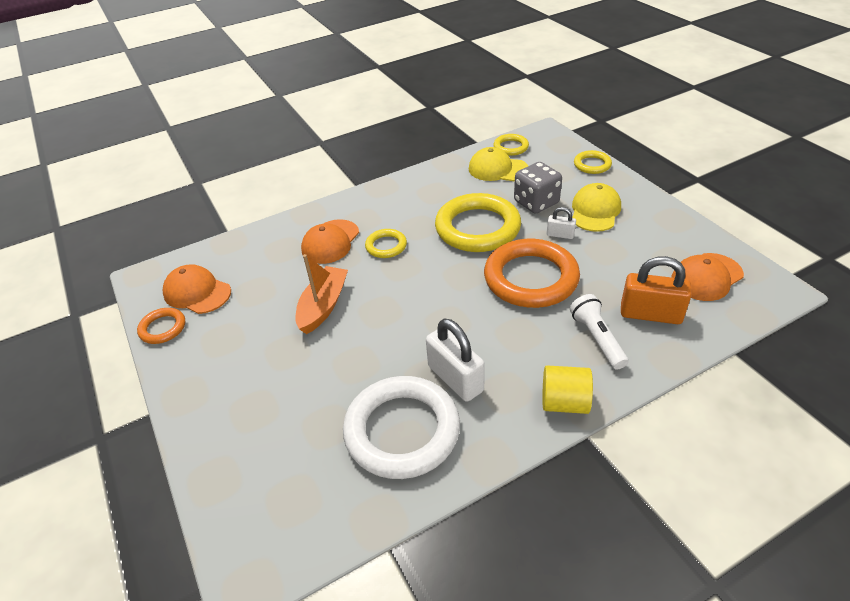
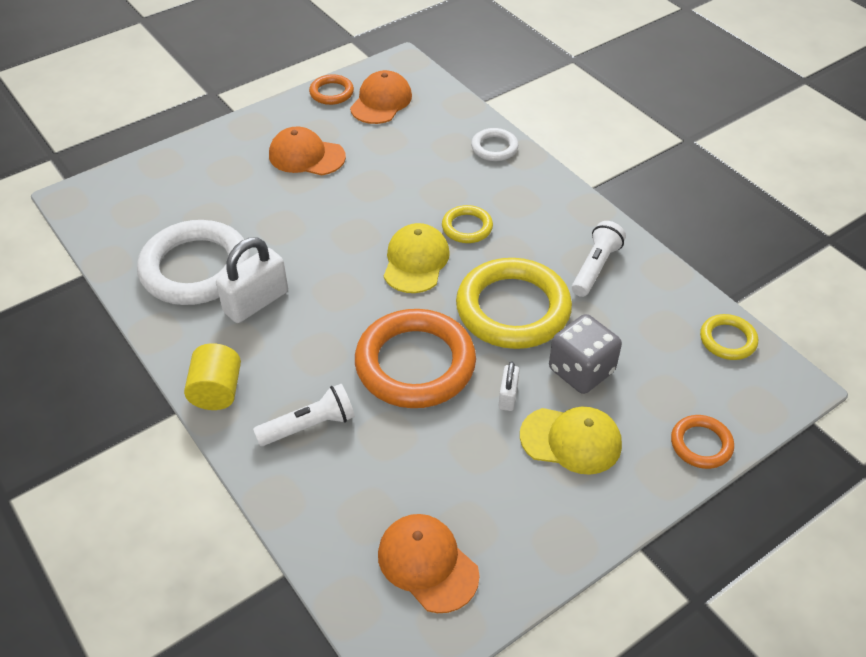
camera: 80 degrees right, 5 degrees up
(294, 227) = (494, 148): none -> white ring
(323, 306) = (362, 191): orange boat -> none
(330, 242) = (470, 180): orange cap -> orange cap (306, 156)
(441, 189) = (595, 267): none -> white flashlight
(498, 169) = (660, 326): yellow cap -> yellow cap (416, 261)
(592, 165) = (701, 444): yellow ring -> orange ring
(650, 314) = (351, 485): orange padlock -> none

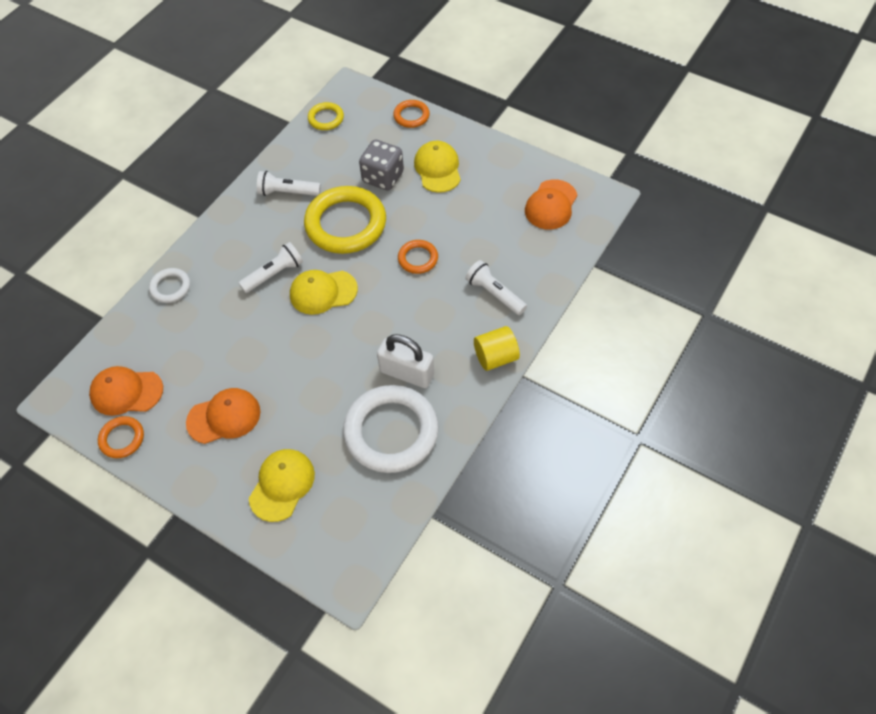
camera: 110 degrees left, 10 degrees up
(203, 178) = (282, 485): none -> yellow cap
(306, 156) = (224, 417): orange cap -> orange cap turned 105 degrees counterclockwise
(415, 364) = (418, 258): orange ring -> orange ring, size x0.48
(467, 227) = (274, 274): yellow ring -> white flashlight
(508, 396) = (420, 205): white padlock -> none

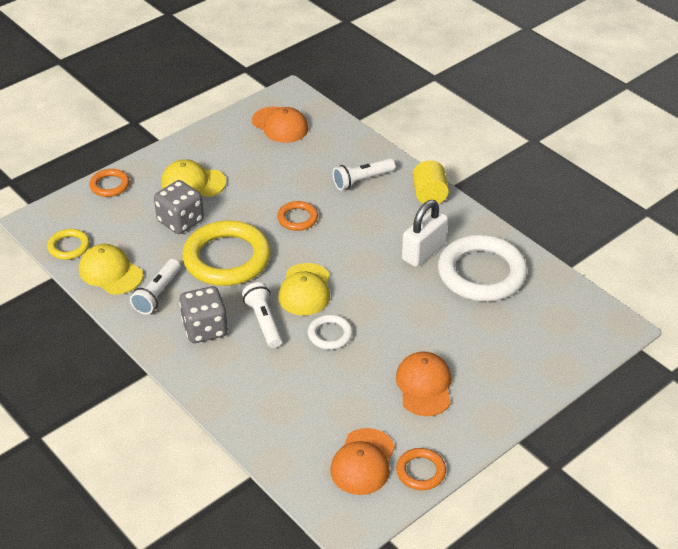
camera: 75 degrees left, 15 degrees down
(170, 287) = (238, 408): white ring -> white ring (330, 334)
(255, 236) = (205, 329): none -> grey dice
(282, 485) = (513, 355): yellow cap -> yellow cap (110, 272)

